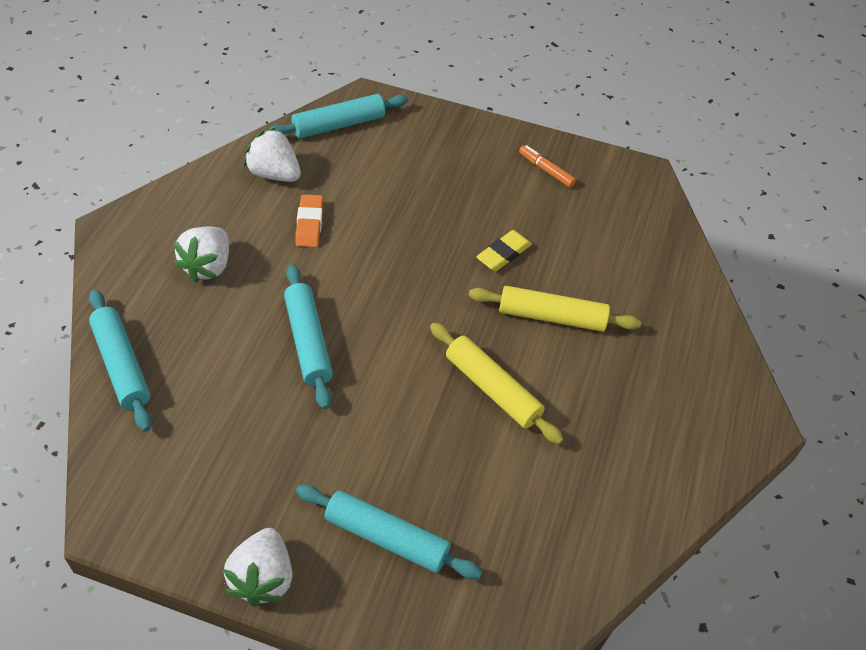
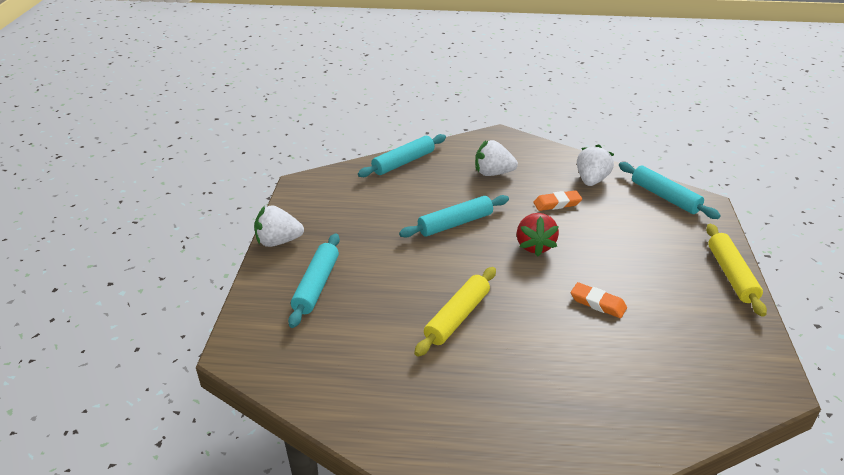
camera: 80 degrees right, 15 degrees down
(386, 274) = (534, 246): none -> red strawberry
(503, 254) = (598, 303): yellow eraser -> orange eraser
(546, 170) = (718, 316): orange marker -> none
(552, 316) = (548, 342): yellow rolling pin -> yellow rolling pin (731, 275)

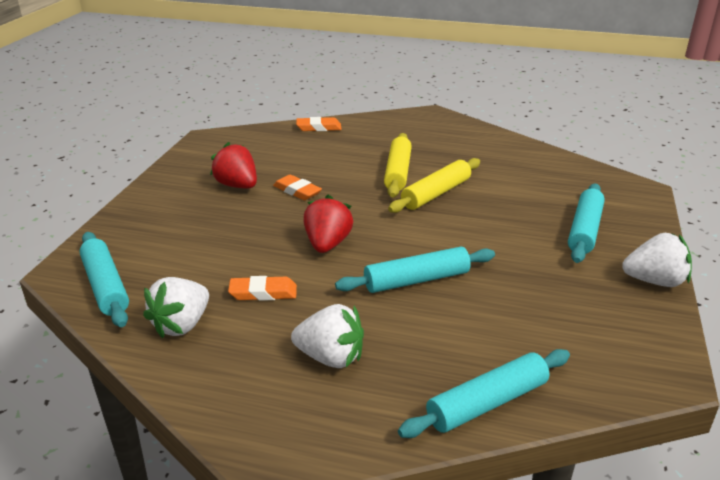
camera: 170 degrees left, 5 degrees down
(651, 436) = (319, 128): none -> orange eraser
(662, 304) = (237, 186): none -> red strawberry
(731, 275) = (143, 199): yellow rolling pin -> yellow rolling pin (397, 172)

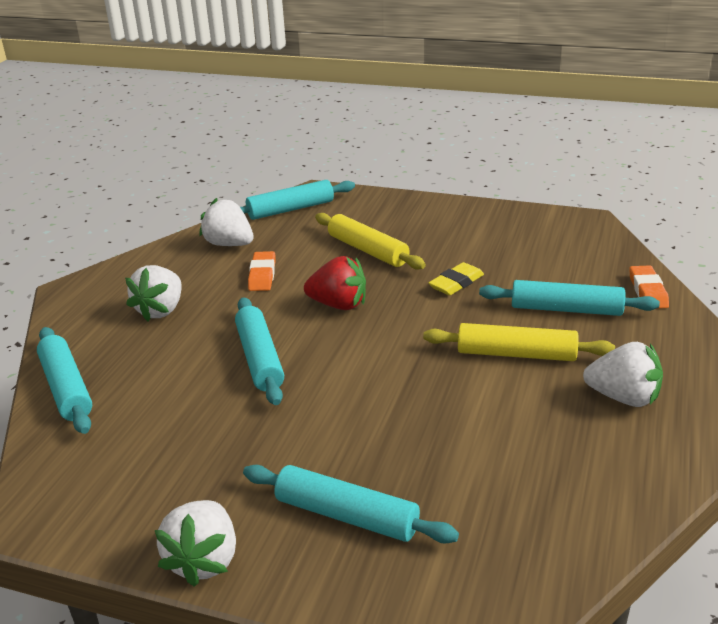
camera: 95 degrees right, 0 degrees up
(237, 186) = (467, 248): red strawberry -> none
(297, 191) = (456, 283): orange eraser -> yellow eraser
(340, 153) = (566, 309): none -> turquoise rolling pin
(436, 194) = (455, 383): yellow rolling pin -> yellow rolling pin (367, 250)
(440, 144) = (623, 397): none -> white strawberry

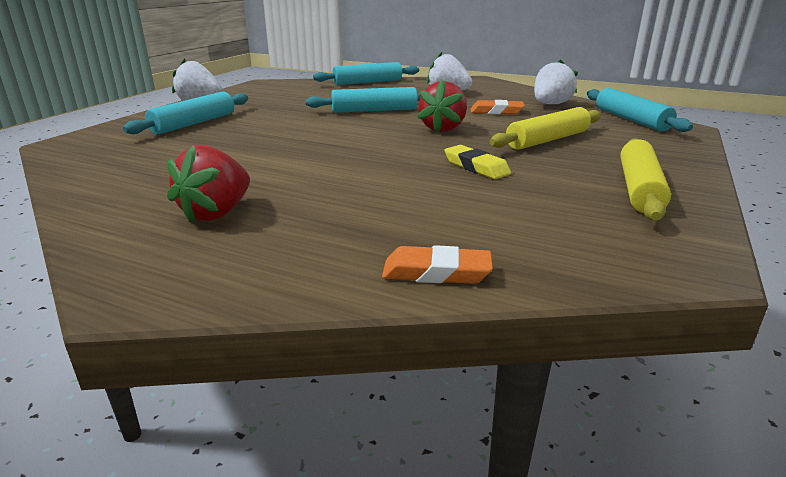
camera: 95 degrees right, 5 degrees down
(516, 354) = (329, 178): yellow rolling pin -> yellow rolling pin (639, 189)
(566, 309) = (404, 210): turquoise rolling pin -> none
(623, 397) = (216, 213): white strawberry -> red strawberry

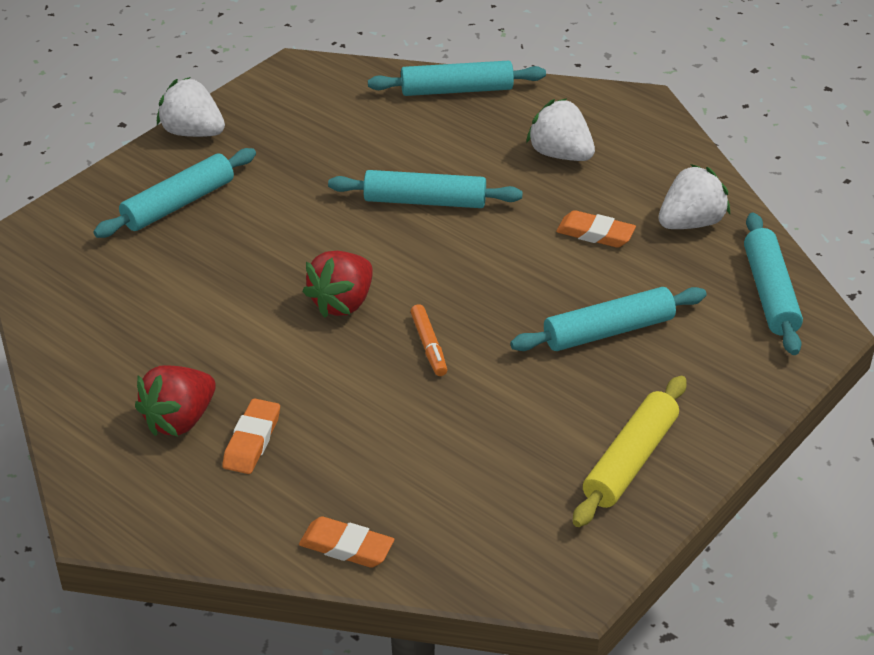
camera: 15 degrees right, 15 degrees up
(295, 216) = (252, 441): none -> orange eraser
(422, 157) = (428, 346): none -> orange marker
(442, 128) = (491, 275): red strawberry -> red strawberry (342, 303)
(476, 167) = (479, 381): yellow eraser -> none
(547, 140) = (608, 331): yellow rolling pin -> turquoise rolling pin

